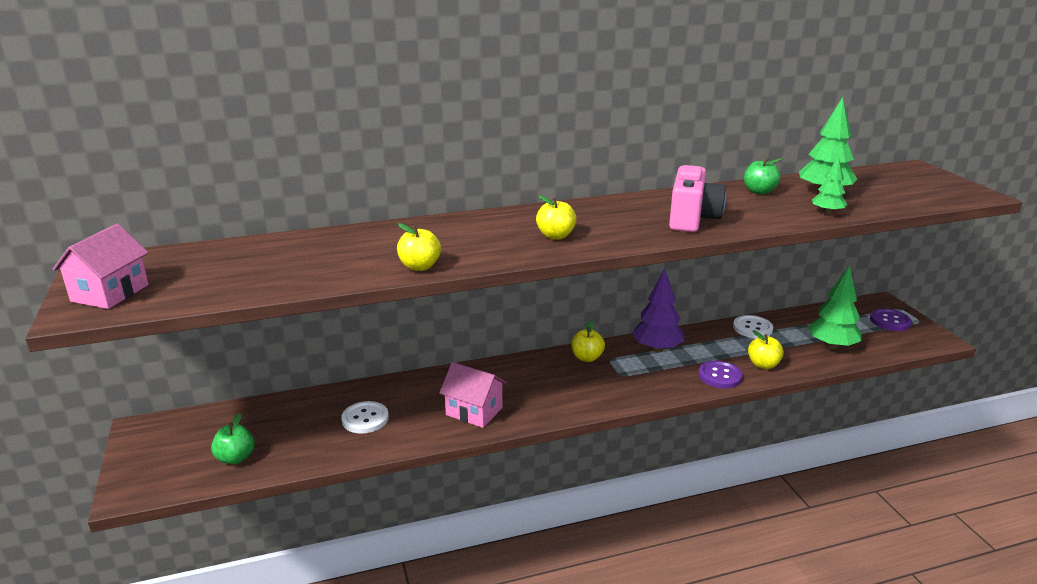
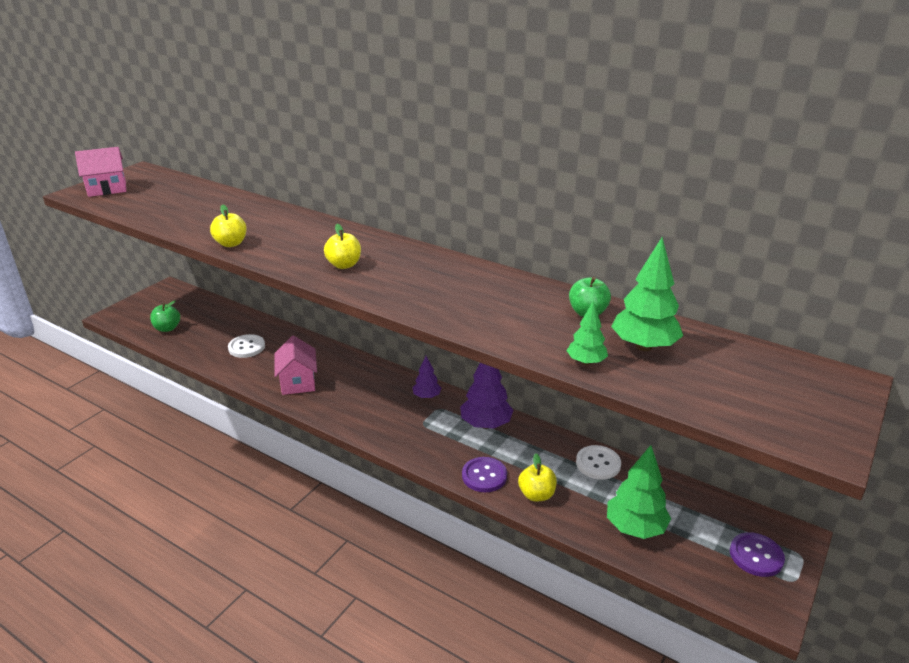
camera: 50 degrees right, 5 degrees up
(587, 358) = (427, 396): yellow apple -> purple tree
(692, 219) = (461, 303): pink camera -> none

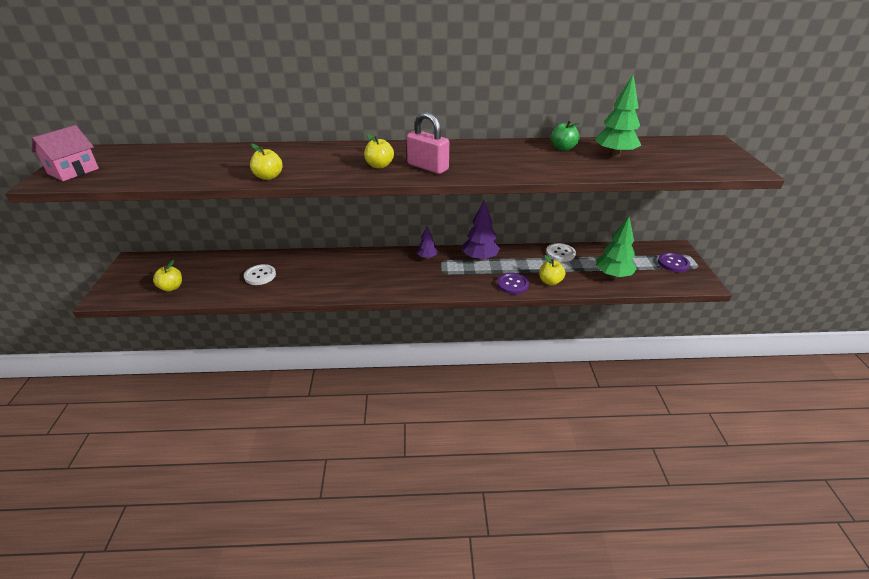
camera: 35 degrees left, 5 degrees up
(167, 328) = (171, 287): green apple -> yellow apple
(298, 382) = (329, 282): pink house -> none
(388, 283) = (427, 167): none -> pink padlock
(586, 362) = (602, 170): green tree -> none

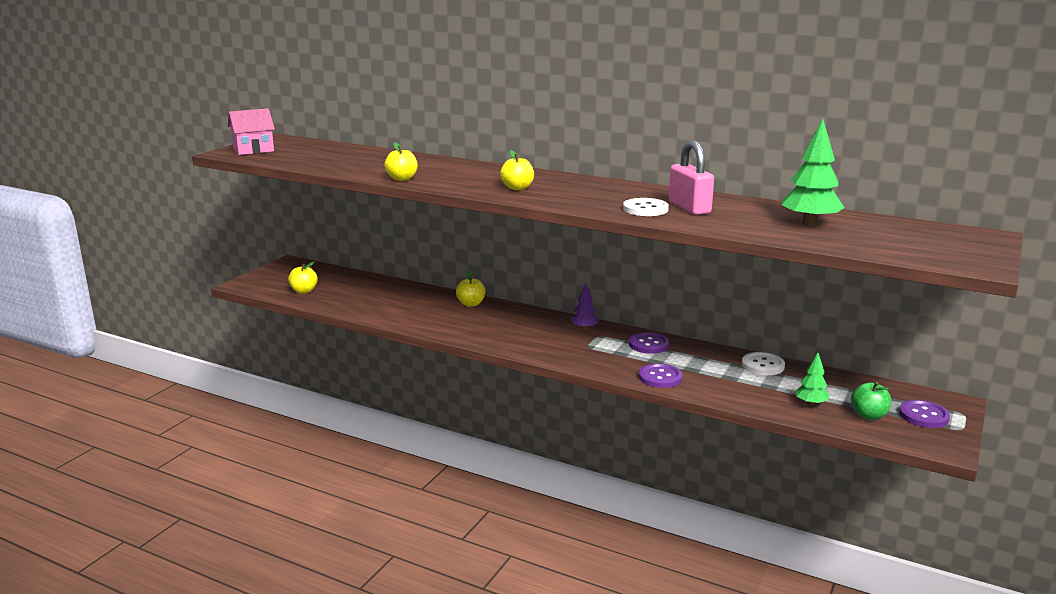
camera: 30 degrees right, 15 degrees down
(260, 276) = (391, 302): white button -> white button (645, 209)
(427, 167) = (565, 197): pink padlock -> pink padlock (689, 208)
(480, 258) = (648, 344): purple tree -> purple button
(550, 281) = (713, 387): yellow apple -> yellow apple (471, 304)
(563, 148) = (752, 208): green apple -> green apple (868, 415)
(613, 275) = (811, 404): green tree -> green tree, size x0.57

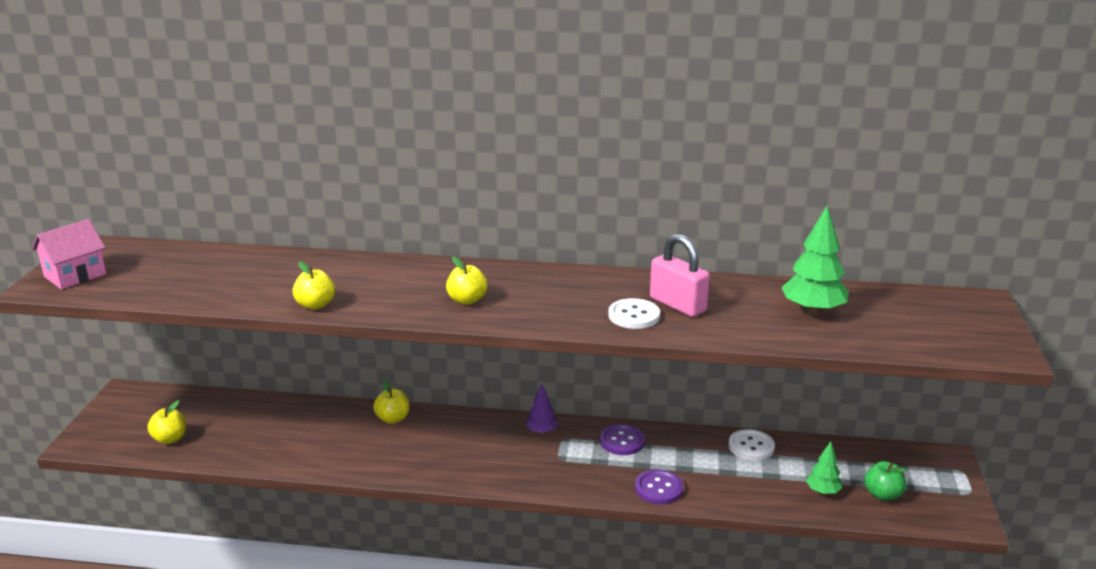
camera: 20 degrees left, 5 degrees up
(923, 415) = (930, 482): purple button -> none

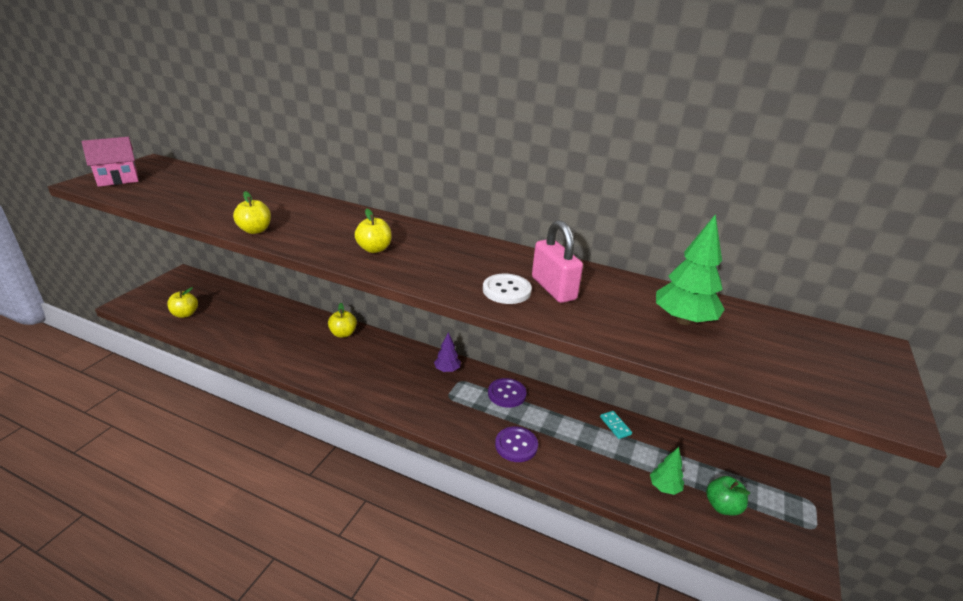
camera: 15 degrees right, 5 degrees up
(751, 446) = (615, 426): white button -> turquoise domino

